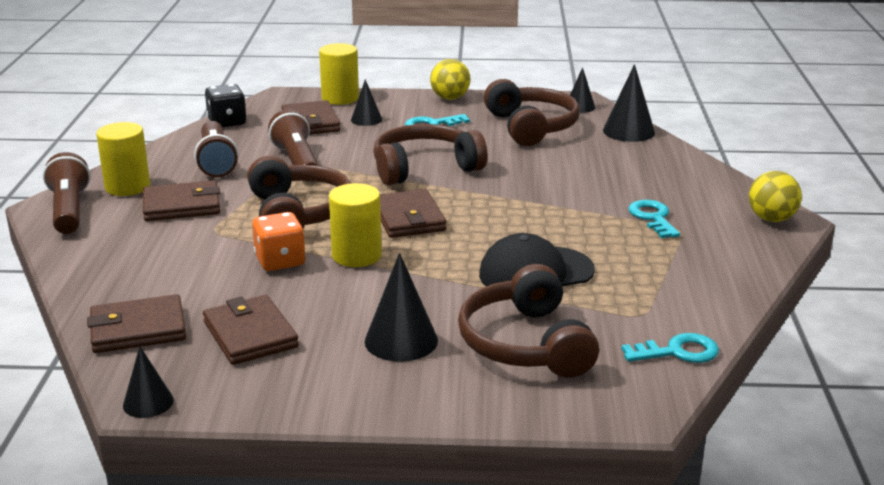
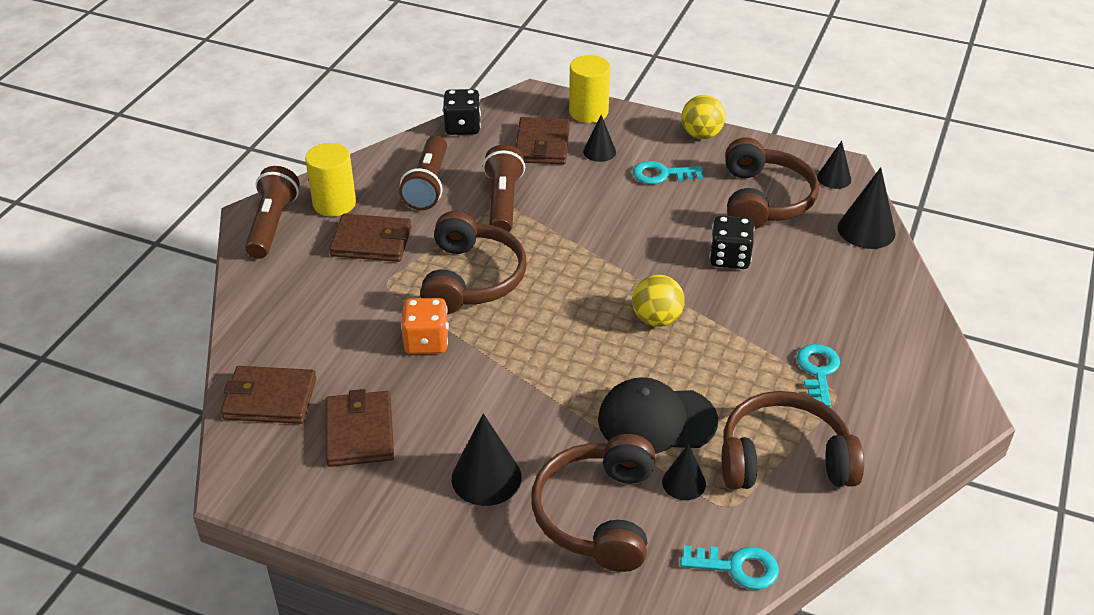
camera: 20 degrees right, 15 degrees up
(148, 402) = (243, 492): black cone -> black cone (684, 482)
(356, 256) = (498, 352): yellow cylinder -> none
(408, 218) = (572, 311): brown wallet -> none
(425, 168) = (622, 240): brown headphones -> brown headphones (784, 459)
(527, 164) = (729, 258): none -> black dice
(771, 219) = (945, 405): yellow ball -> yellow ball (656, 319)

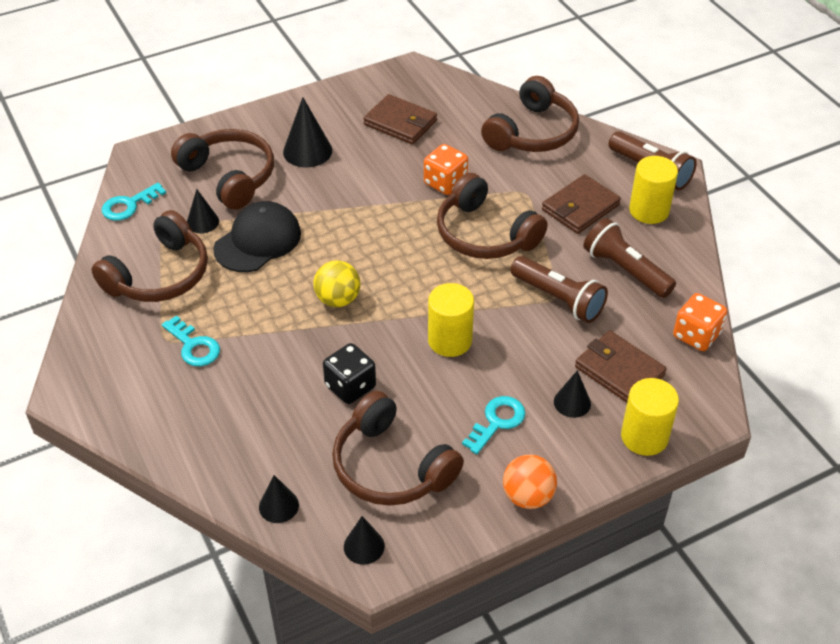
camera: 130 degrees right, 5 degrees up
(270, 399) = (468, 103): brown wallet -> none
(281, 325) = (532, 132): none -> brown headphones
(462, 127) = (696, 335): black dice -> orange dice
(618, 234) = (450, 340): none -> yellow cylinder
(701, 135) = (528, 496): yellow ball -> orange ball
(866, 230) = (278, 506): black cone -> black cone, size x0.62

